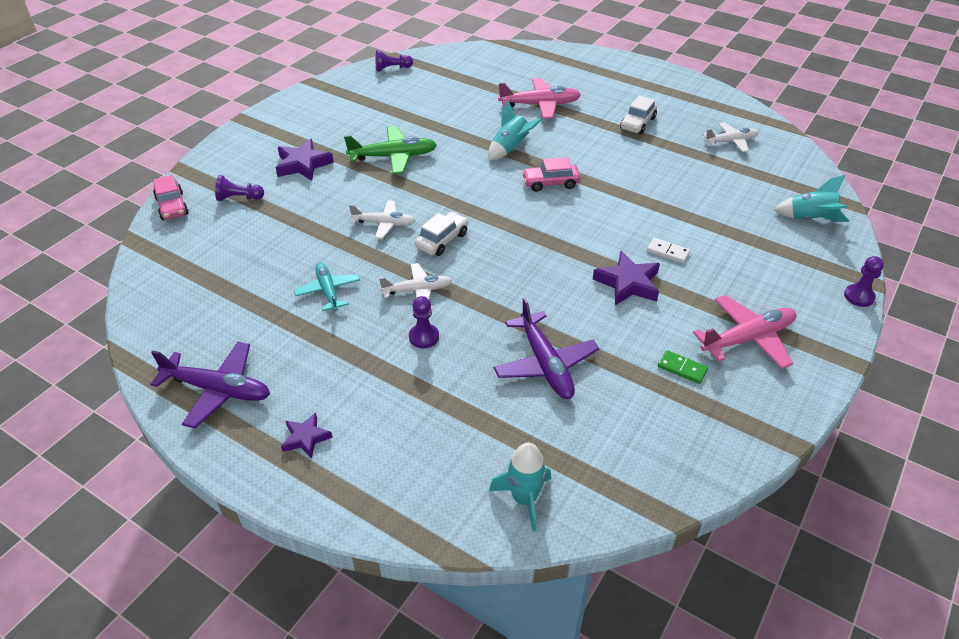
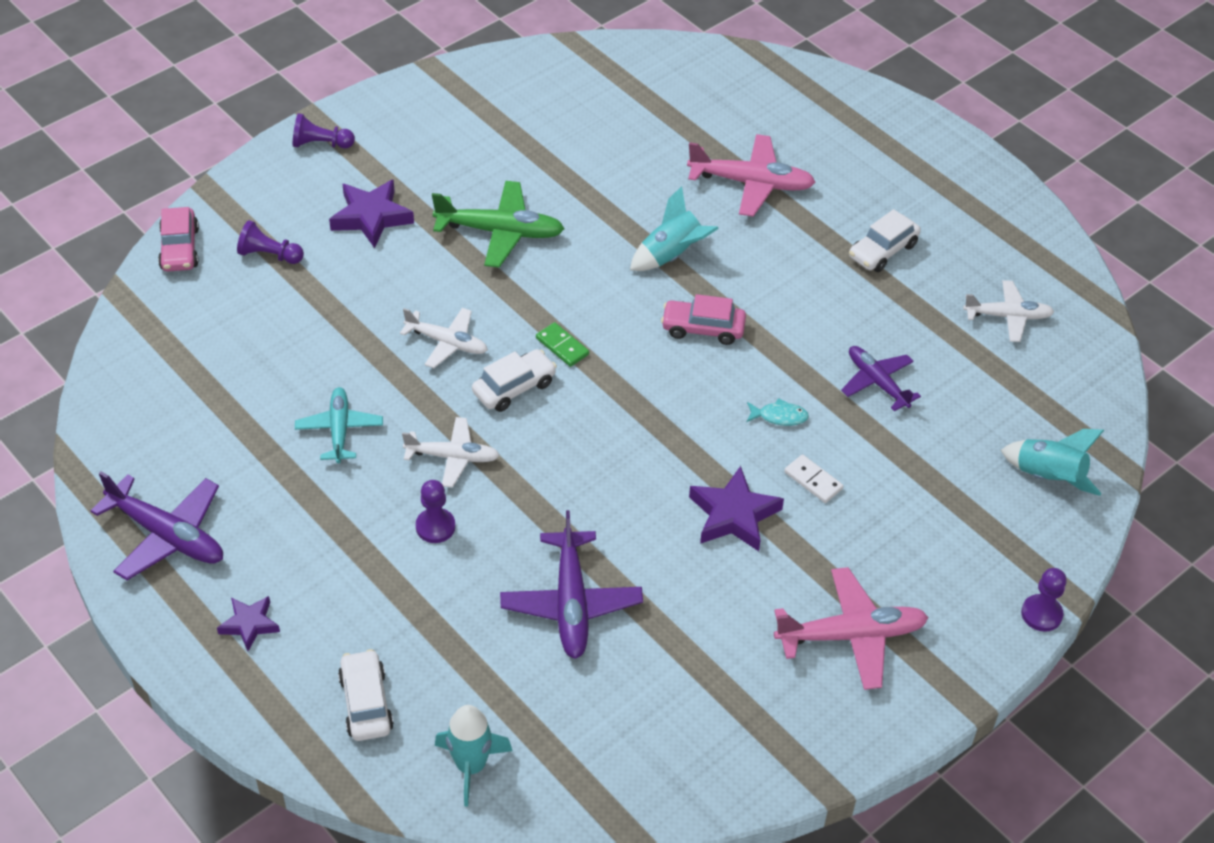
camera: 15 degrees right, 5 degrees up
(392, 68) = (558, 64): purple pawn -> purple pawn (320, 144)
(421, 473) = (366, 703): none -> white car
(625, 221) = (779, 416): none -> turquoise fish
(675, 190) = (877, 382): none -> purple plane
(682, 368) = (742, 654): green domino -> green domino (562, 346)

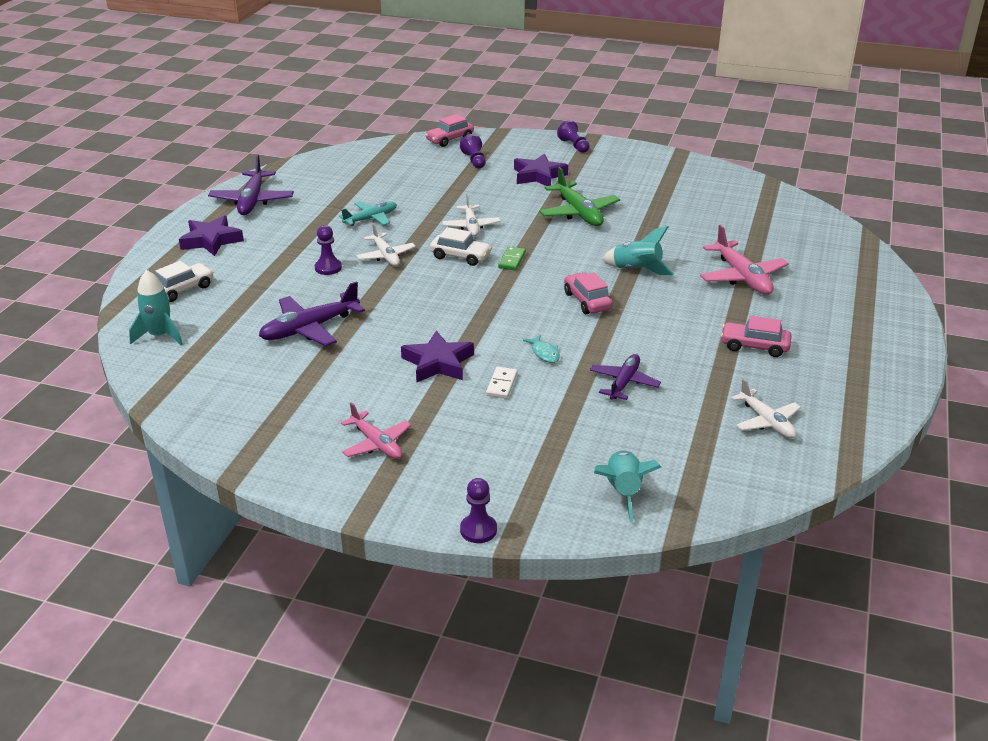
camera: 60 degrees right, 15 degrees down
(249, 624) = (211, 240): purple star -> purple star, size x1.63
(851, 635) = (376, 443): pink plane -> pink plane, size x0.66
(882, 251) = (754, 346): white car -> pink car

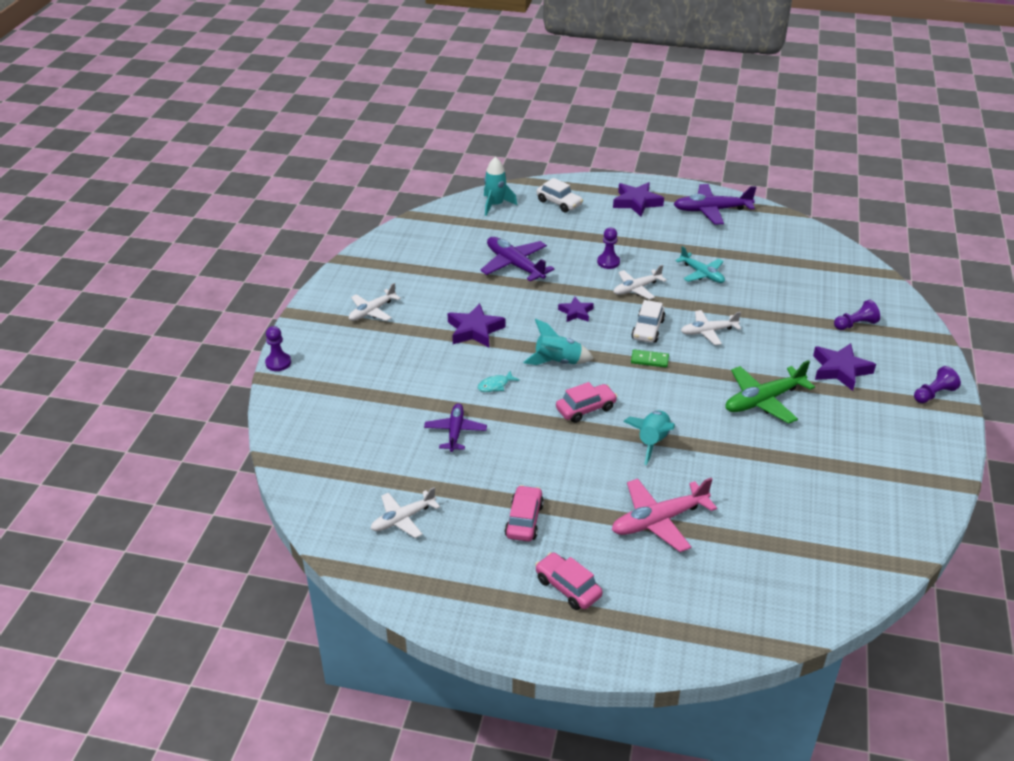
camera: 85 degrees right, 5 degrees up
(376, 443) = (372, 311): pink plane -> white plane
(420, 295) = (576, 312): none -> purple star
(449, 139) = (899, 304): pink car -> pink car (568, 587)
(501, 384) = (448, 364): white domino -> none
(623, 492) = (313, 430): turquoise rocket -> turquoise rocket (557, 362)
(624, 383) = (455, 432): purple plane -> purple plane turned 105 degrees counterclockwise

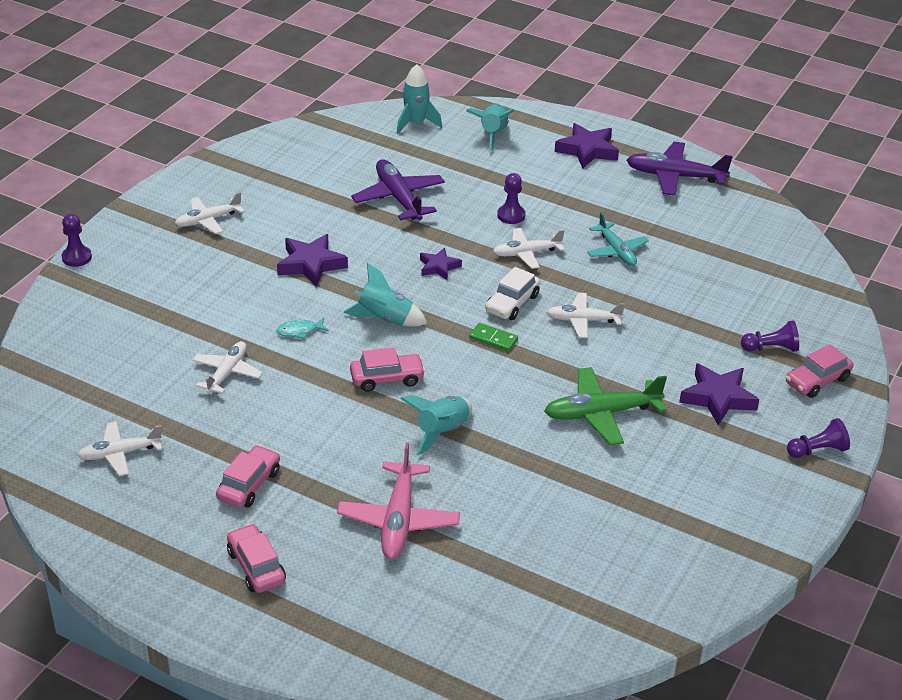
camera: 15 degrees right, 0 degrees up
(455, 432) = (227, 373): purple plane -> white plane
(559, 203) = (493, 134): white car -> turquoise rocket
(659, 521) = (398, 520): pink plane -> pink plane turned 75 degrees counterclockwise
(902, 342) = (817, 381): none -> pink car

